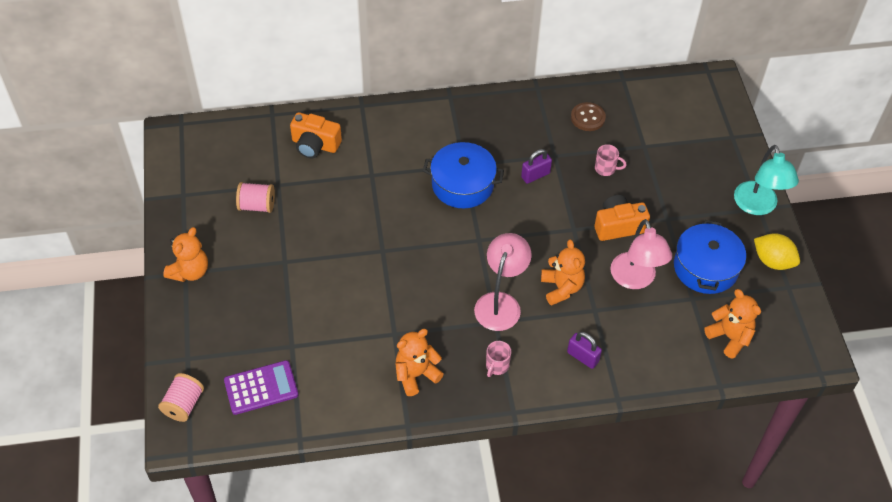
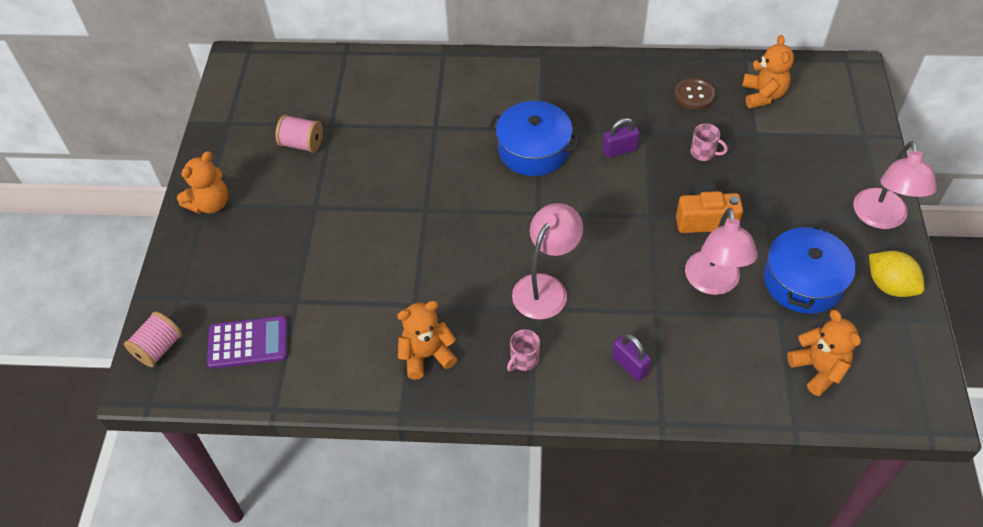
camera: 15 degrees right, 0 degrees up
(315, 145) = (382, 88): orange camera -> none
(561, 288) = (622, 280): orange teddy bear -> orange teddy bear (763, 95)
(757, 206) = (881, 218): turquoise lamp -> pink lamp

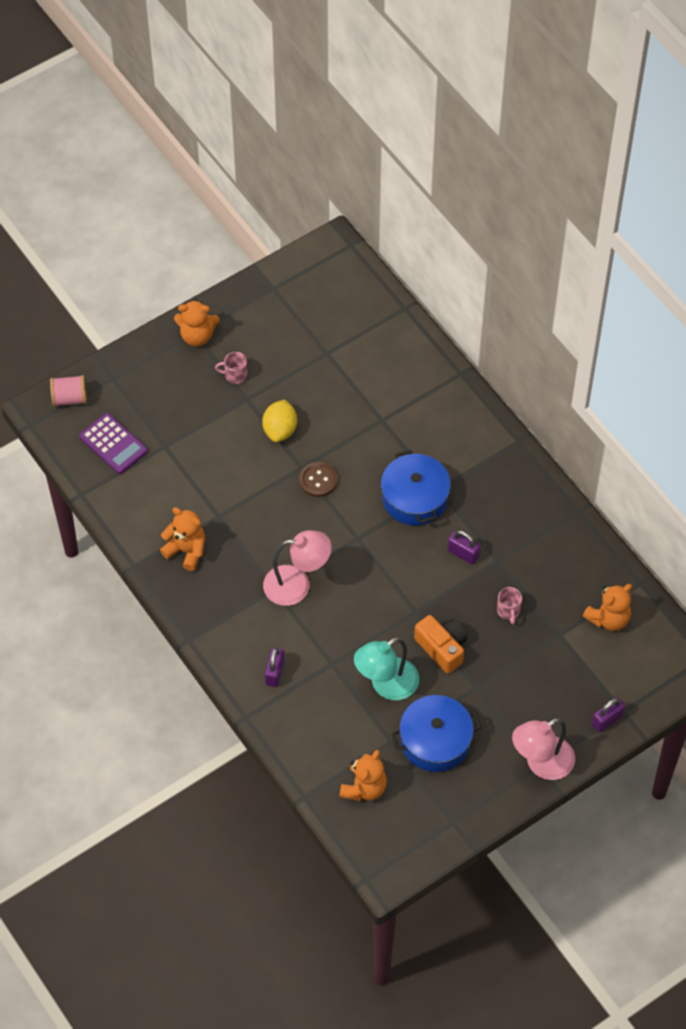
camera: 50 degrees right, 5 degrees up
(302, 144) = (294, 349): pink spool -> none
(524, 360) = (228, 608): pink mug -> pink mug (235, 375)
(694, 95) = (566, 570): brown button -> brown button (318, 480)
(713, 283) = (386, 685): pink lamp -> turquoise lamp
(865, 150) = (607, 720): none -> purple padlock
(889, 285) = (478, 798): yellow lemon -> yellow lemon (280, 430)

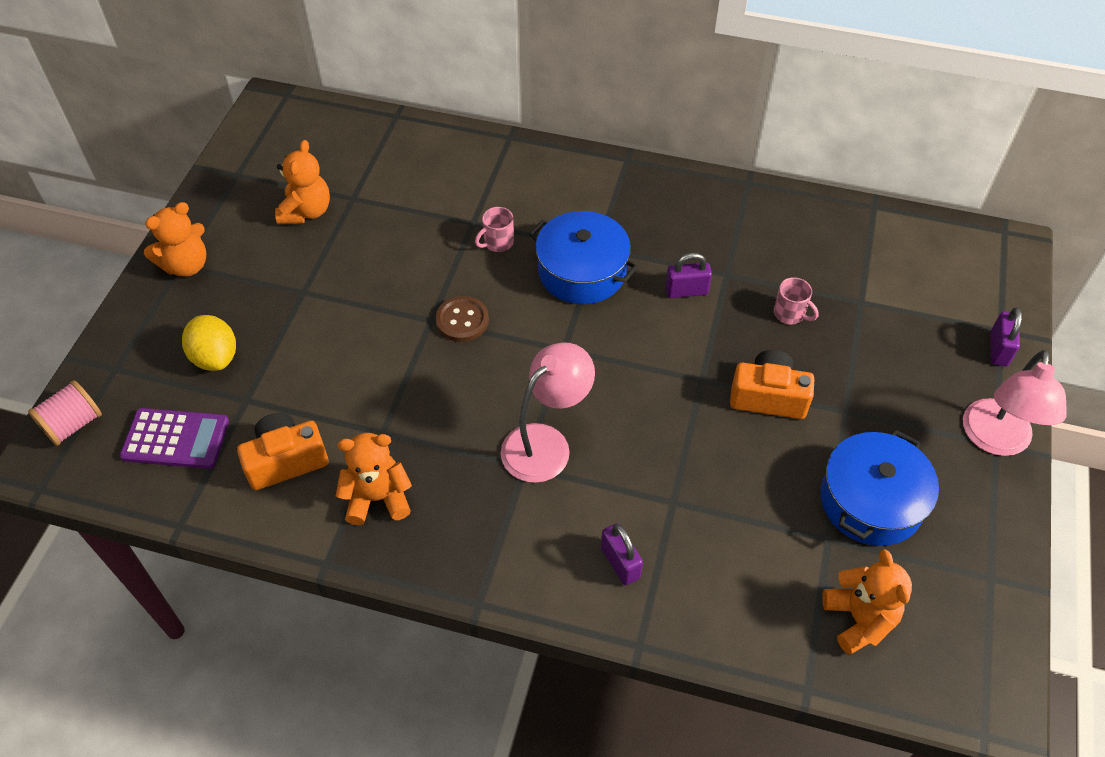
camera: 40 degrees left, 5 degrees down
(158, 496) = (286, 460): none -> orange camera
(235, 375) = (267, 277): pink mug -> pink mug (497, 242)
(280, 430) = (370, 298): yellow lemon -> yellow lemon (215, 357)
(386, 685) = (755, 480): turquoise lamp -> none
(608, 618) = (885, 256): orange teddy bear -> orange teddy bear (306, 212)

